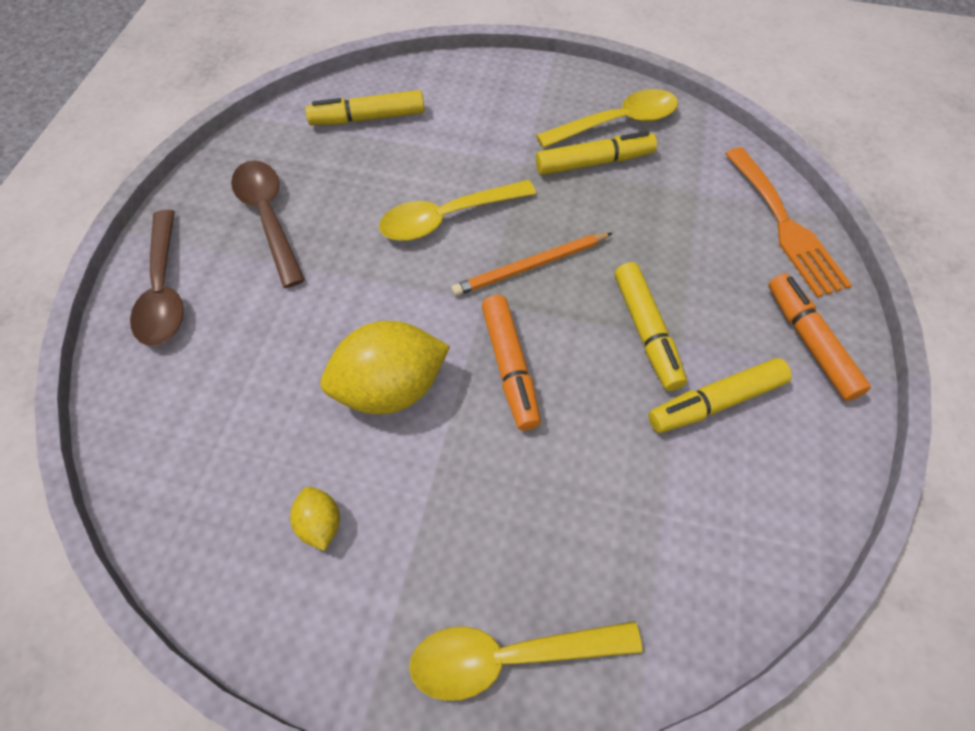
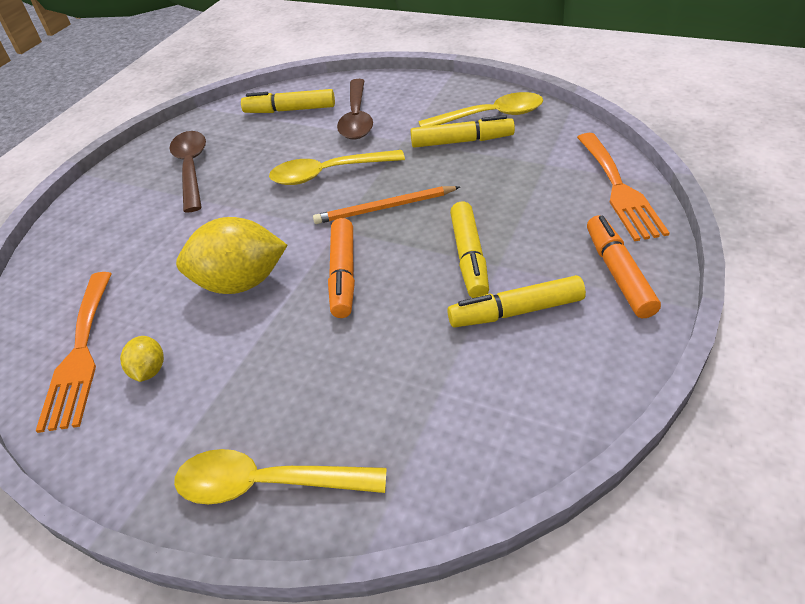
camera: 15 degrees right, 15 degrees down
(164, 290) = (97, 210): brown spoon -> brown spoon (357, 118)
(224, 509) = (80, 354): none -> orange fork

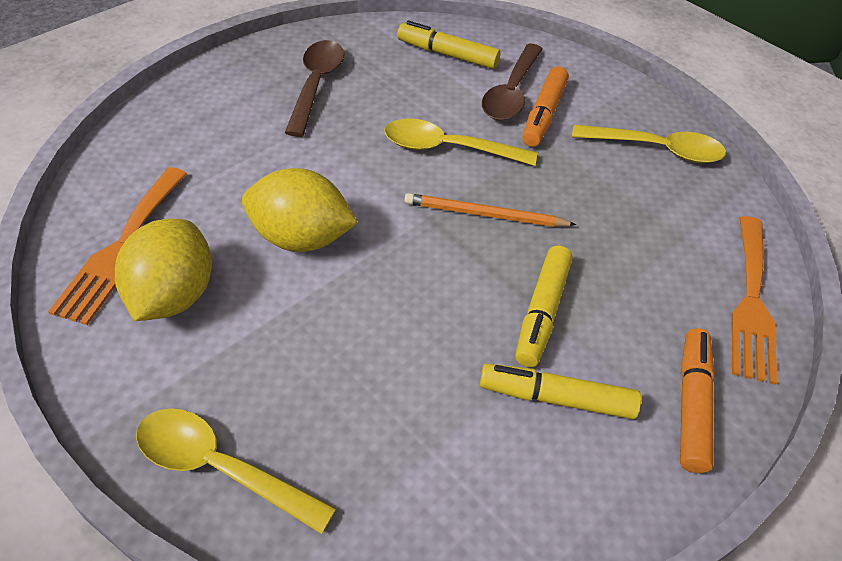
camera: 15 degrees right, 5 degrees up
(149, 370) = (173, 295): yellow lemon -> yellow lemon, size x2.09
(343, 275) = (403, 274): orange marker -> orange marker (543, 115)
(462, 141) = (609, 168): yellow marker -> none

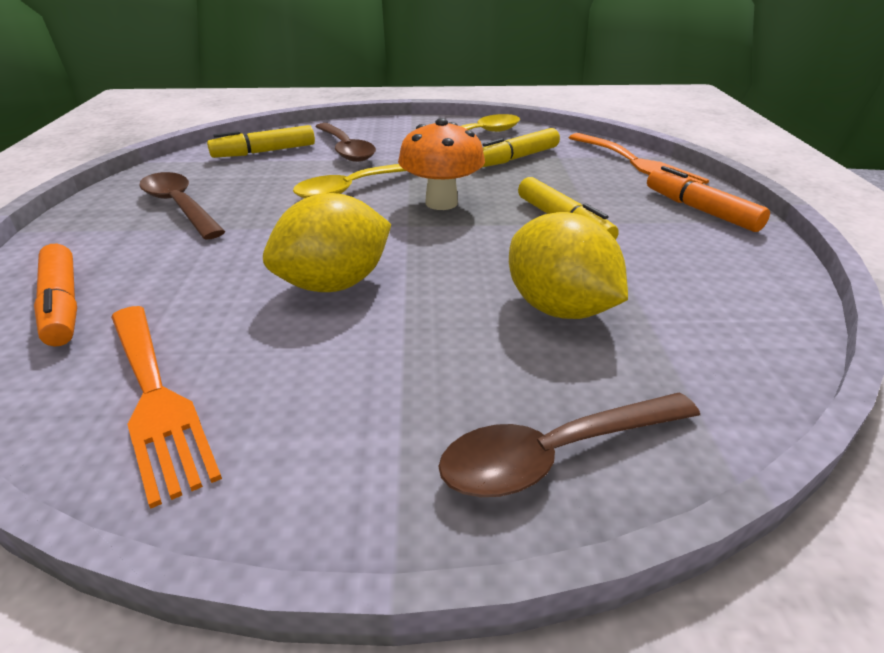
camera: 45 degrees left, 15 degrees down
(173, 295) = (283, 389): yellow lemon -> yellow lemon (559, 308)
(220, 468) = (555, 455): yellow spoon -> brown spoon
(484, 214) = (441, 203): orange pencil -> orange mushroom
(543, 115) = (386, 149): orange marker -> orange marker (62, 305)
(556, 398) = (648, 249): yellow marker -> yellow marker (516, 158)

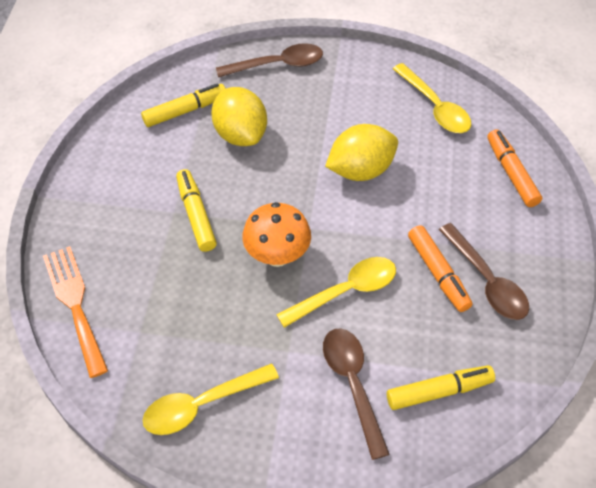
camera: 170 degrees left, 20 degrees up
(156, 399) = (435, 107): orange fork -> yellow spoon
(516, 158) = (183, 333): yellow marker -> yellow marker (185, 110)
(700, 210) = (86, 216): orange marker -> orange marker (438, 273)

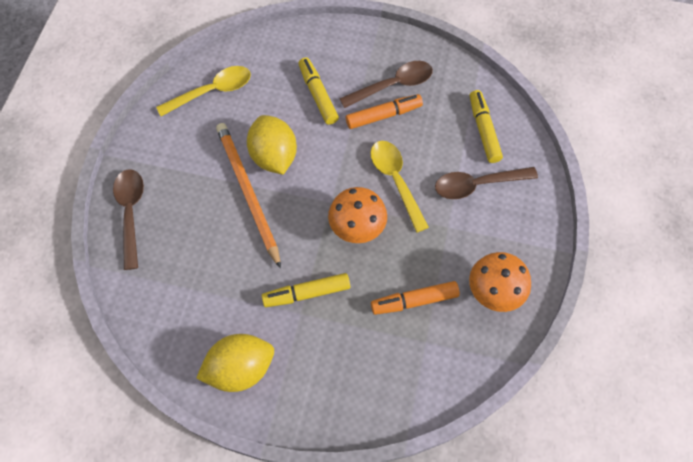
camera: 85 degrees left, 10 degrees up
(75, 304) = (395, 400): orange fork -> none
(185, 110) = (175, 301): yellow marker -> yellow marker (318, 95)
(202, 405) = (493, 292): yellow spoon -> orange mushroom
(240, 134) = (215, 251): yellow lemon -> yellow lemon (240, 369)
(312, 152) = (248, 192): none -> orange pencil
(511, 173) = (292, 51): orange marker -> orange marker (414, 301)

